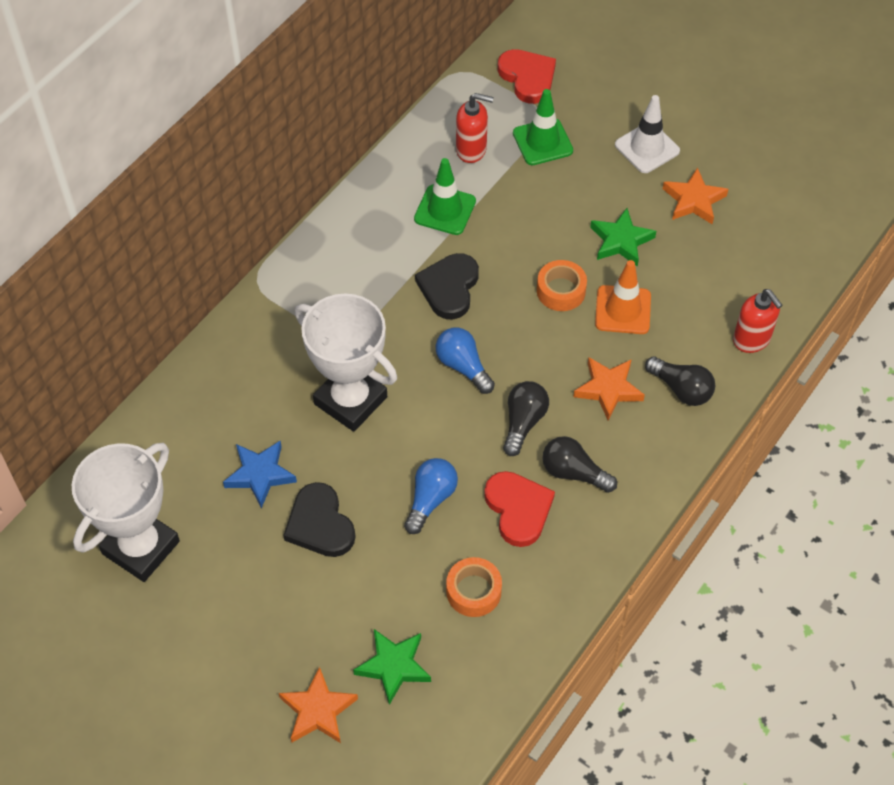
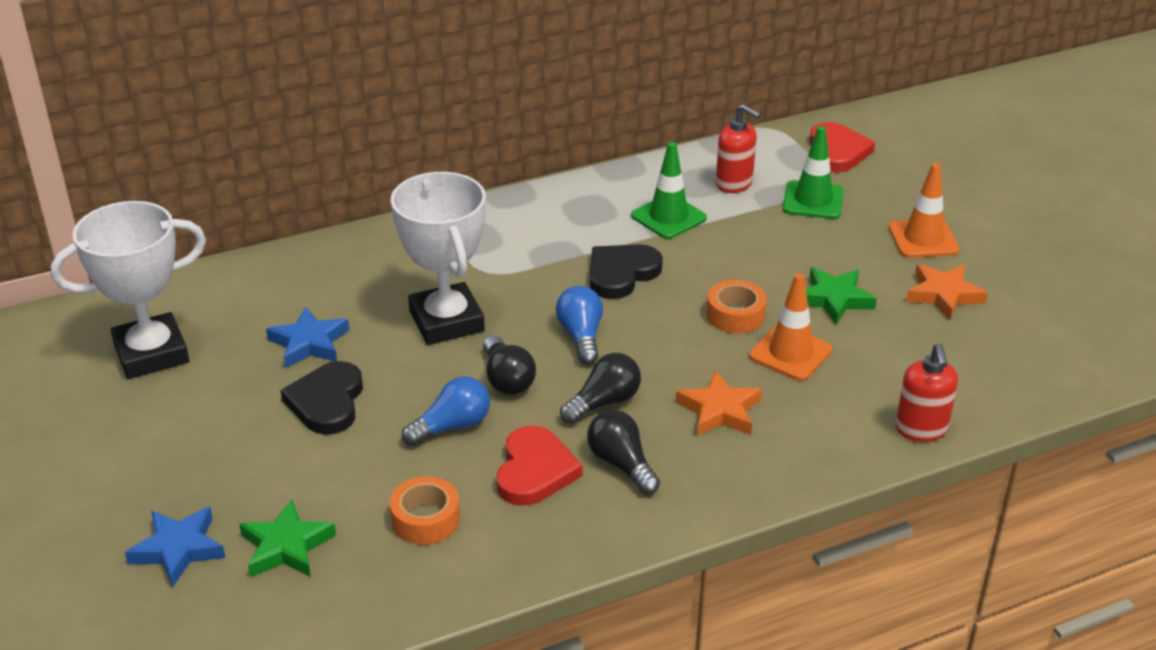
camera: 30 degrees right, 20 degrees down
(318, 710) = (178, 549): orange star -> blue star
(647, 148) = (923, 239): white traffic cone -> orange traffic cone
(681, 389) = (803, 441): black light bulb -> black light bulb (507, 379)

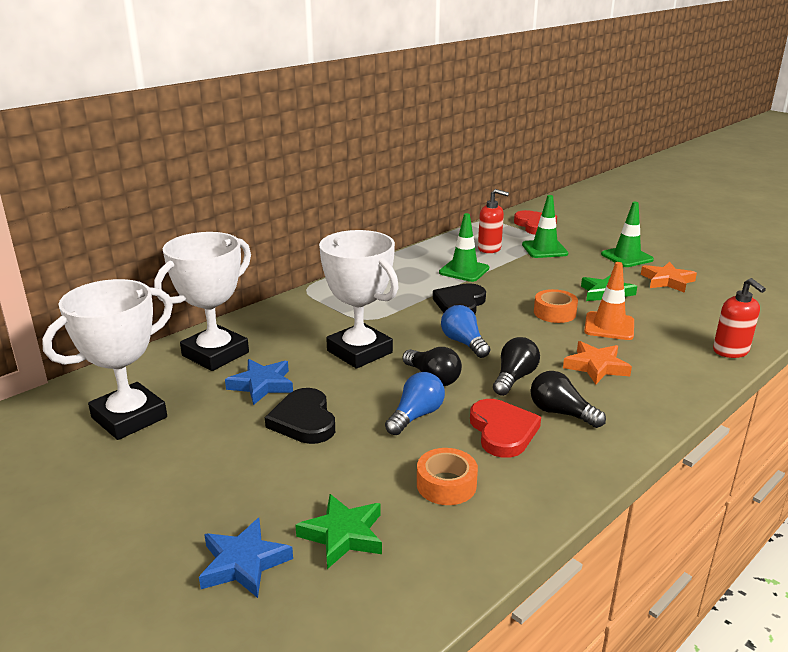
camera: 20 degrees left, 10 degrees down
(282, 287) = (215, 354): none -> white trophy
(923, 239) = (626, 257): orange traffic cone -> green traffic cone

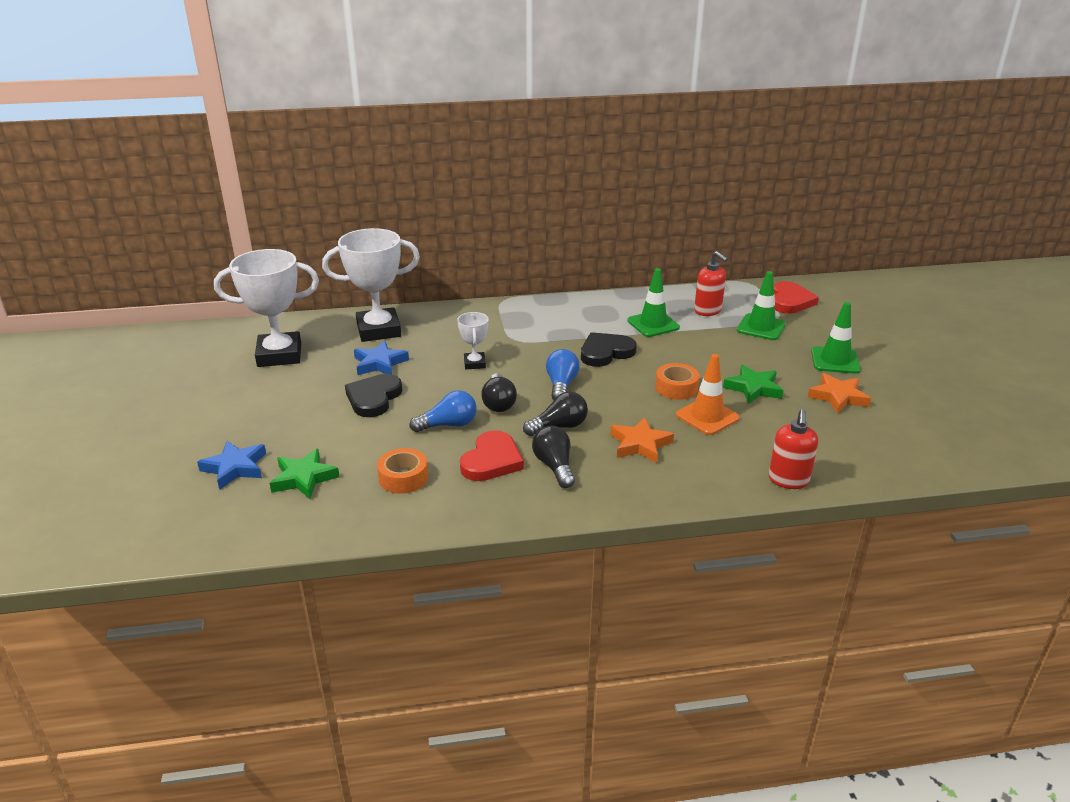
camera: 35 degrees right, 5 degrees up
(359, 352) = (474, 363): white trophy -> white trophy, size x0.49

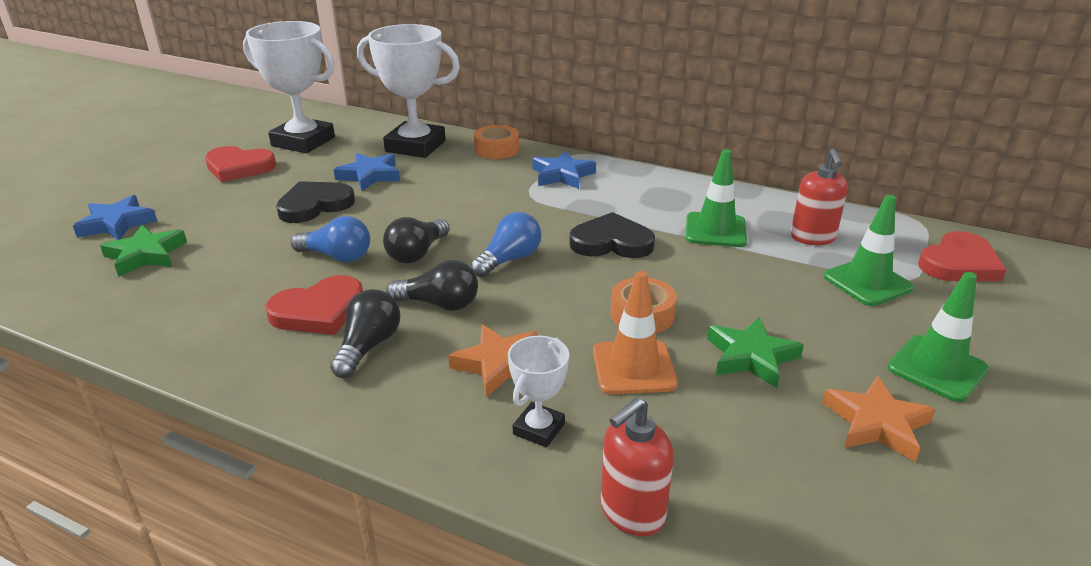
camera: 35 degrees right, 0 degrees up
(260, 392) = (239, 167): none -> red heart
(403, 478) = (217, 291): orange tape -> orange tape (496, 149)
(474, 363) = (454, 205): white trophy -> white trophy (539, 429)
(515, 318) = (562, 175): none -> blue star

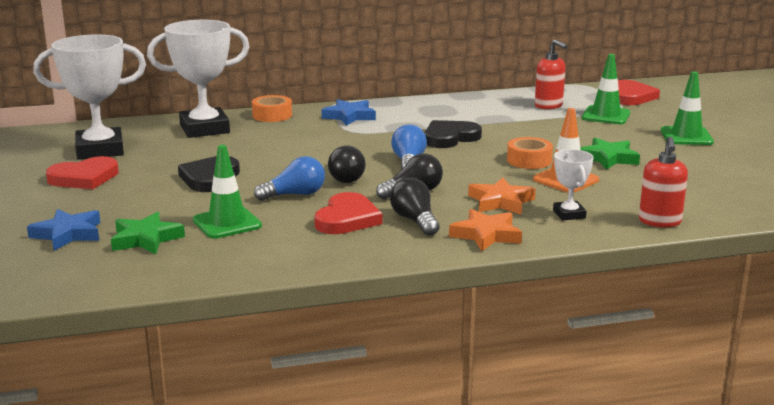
camera: 40 degrees left, 10 degrees down
(370, 176) = (211, 153): blue star -> none
(715, 230) = (494, 116): green traffic cone -> green traffic cone (227, 223)
(876, 423) = (695, 161): orange star -> orange star (486, 235)

